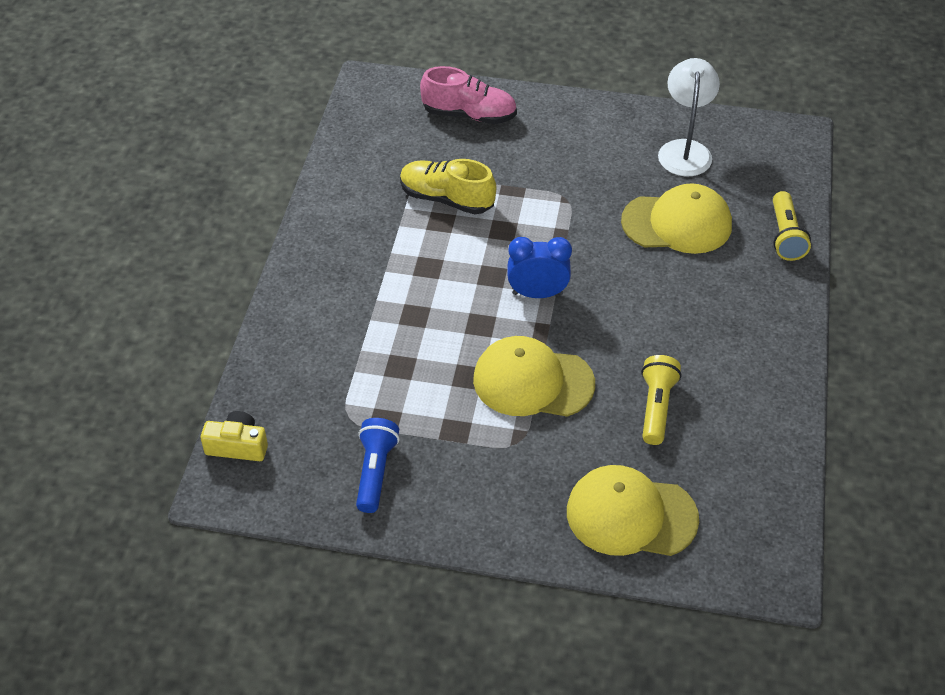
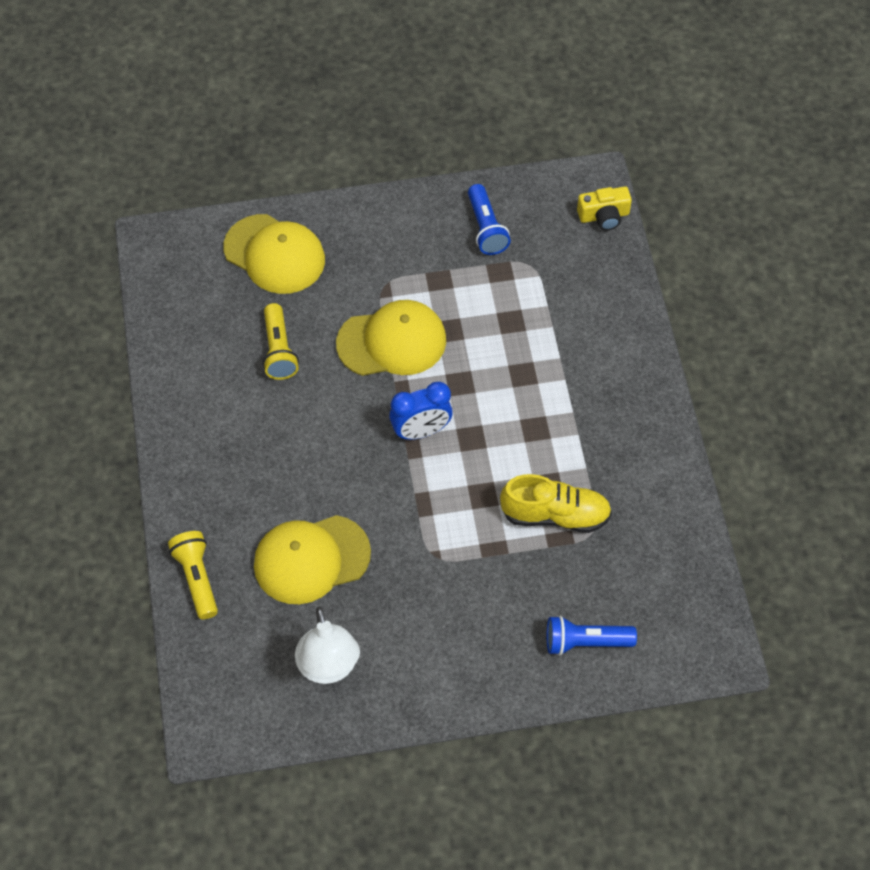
camera: 160 degrees right, 10 degrees up
(469, 115) = (585, 642): pink shoe -> blue flashlight
(631, 515) = (274, 254): yellow cap -> yellow cap turned 45 degrees clockwise

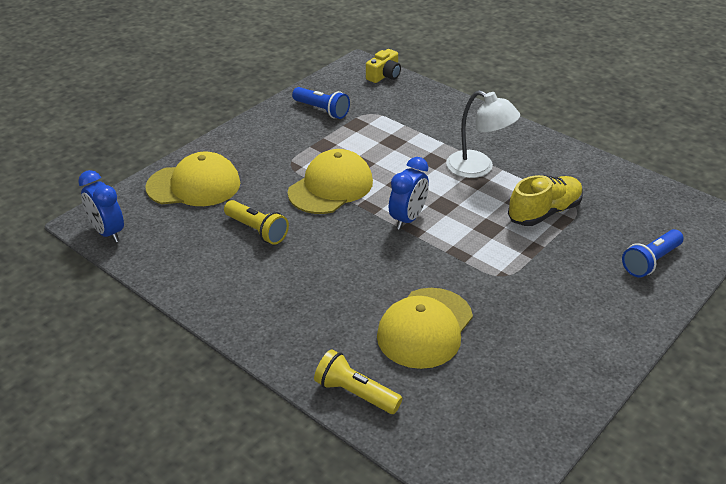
camera: 40 degrees left, 20 degrees down
(157, 265) = (107, 232): none -> blue clock
(329, 668) = (520, 383): white lamp -> white lamp (478, 168)

